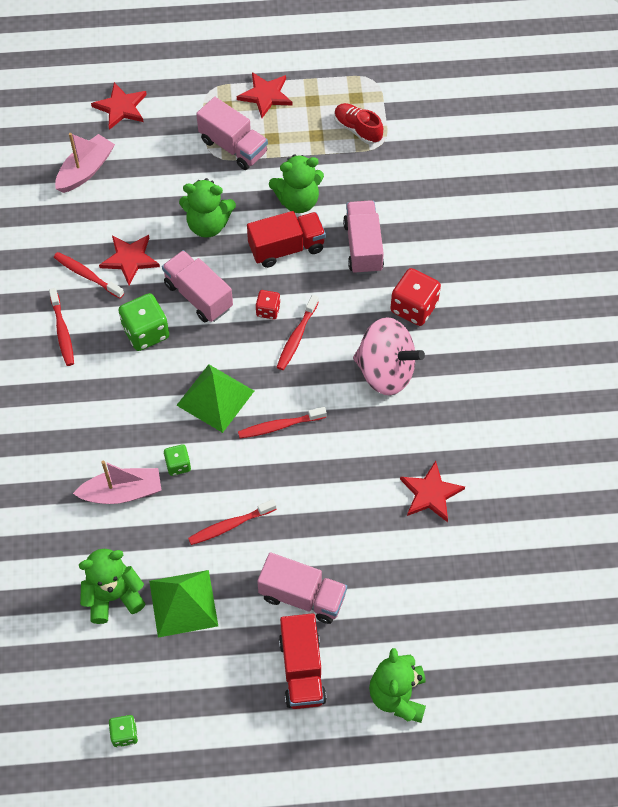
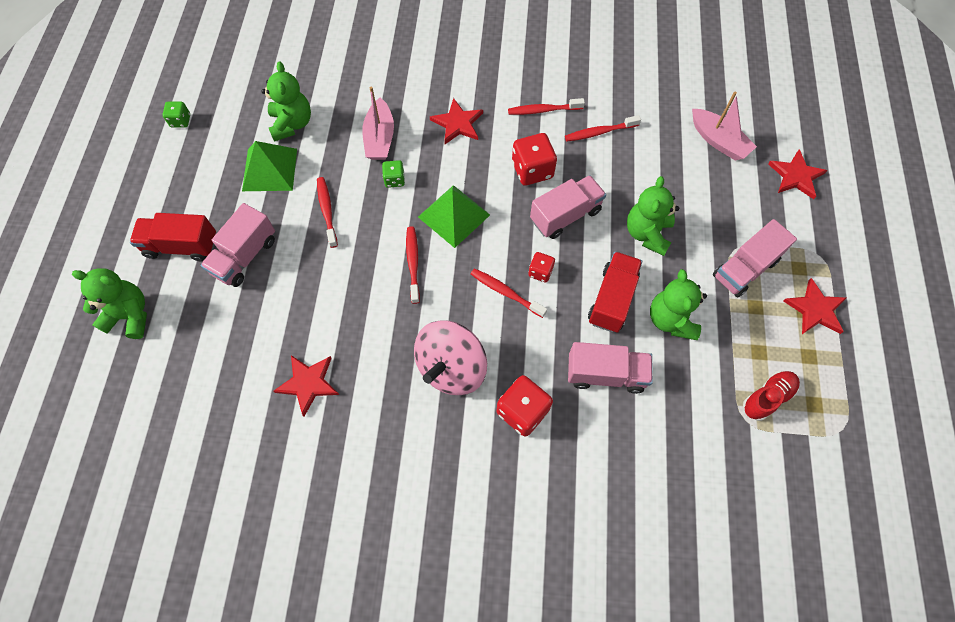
camera: 100 degrees right, 5 degrees up
(87, 275) = (599, 132): red toothbrush -> red toothbrush turned 150 degrees counterclockwise
(130, 259) = (613, 166): red star -> red star (458, 123)
(146, 332) = (532, 170): green dice -> red dice
(286, 248) = (612, 299): red truck -> red truck turned 150 degrees counterclockwise

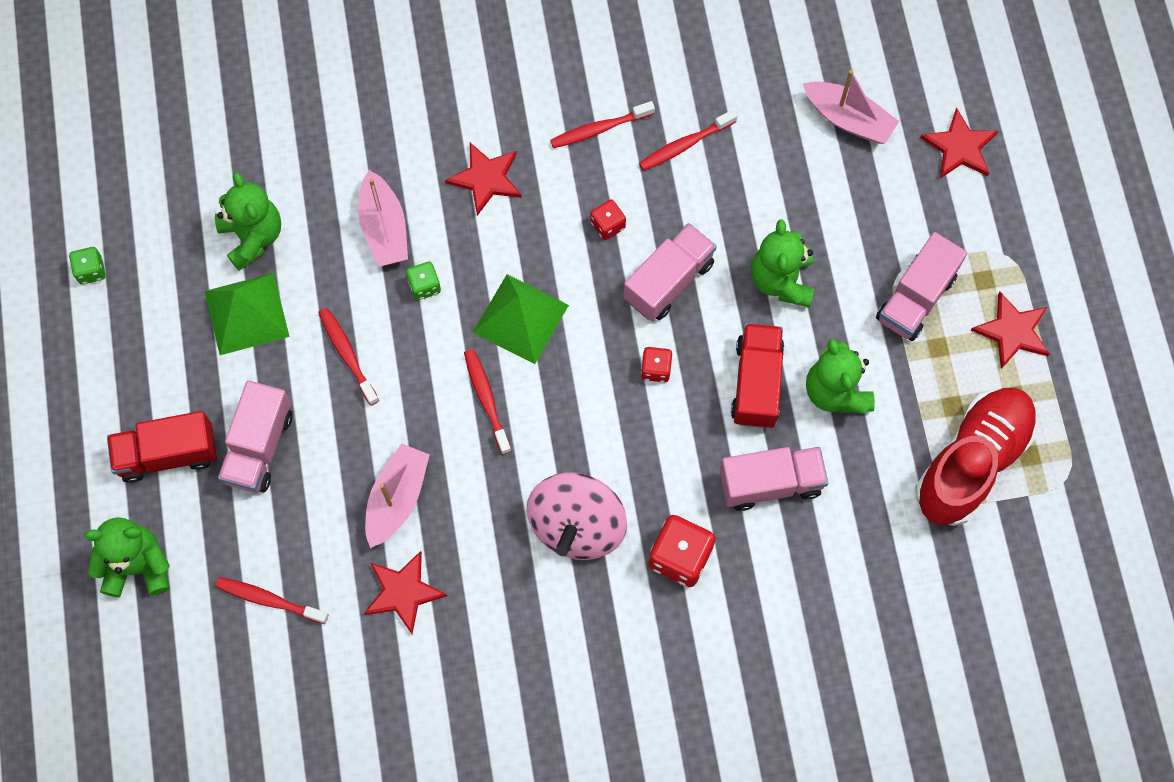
camera: 15 degrees left, 5 degrees up
(327, 315) = (397, 498): none -> pink boat
(505, 292) = (618, 408): red toothbrush -> red toothbrush (269, 600)
(532, 170) = (608, 225): red dice -> red dice, size x0.56
(767, 397) = (971, 462): red shoe -> red shoe, size x1.94

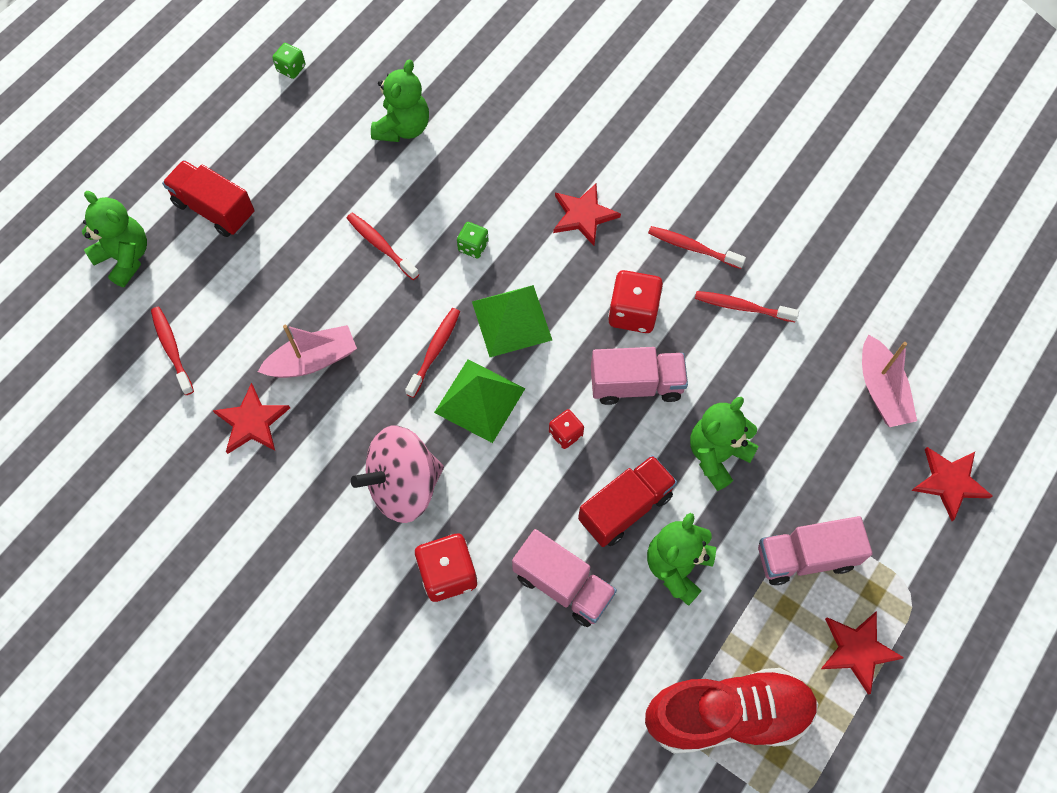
camera: 45 degrees right, 5 degrees down
(246, 313) = (349, 169): green pyramid -> green pyramid (479, 400)
(259, 446) = (269, 252): pink truck -> none
(347, 354) = (381, 245): red toothbrush -> red toothbrush turned 60 degrees counterclockwise
(384, 228) = (487, 190): pink boat -> none
(608, 225) = (633, 313): red dice -> red dice, size x1.79

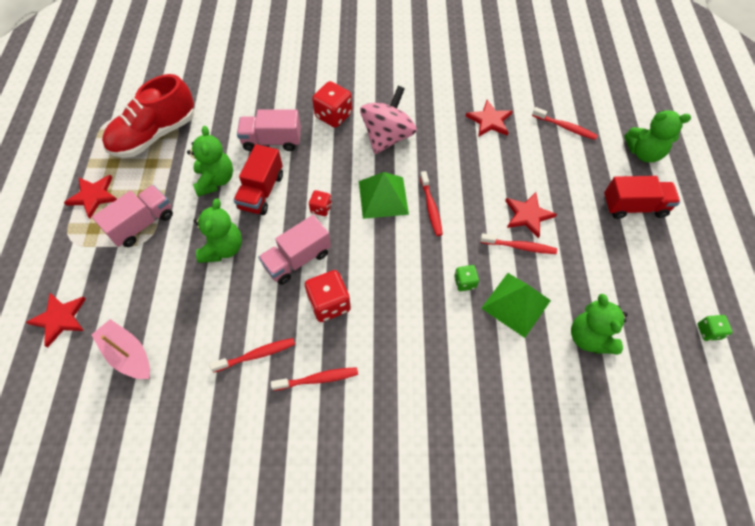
camera: 145 degrees right, 5 degrees down
(313, 360) = (490, 164): pink boat -> none
(511, 320) = (401, 251): green pyramid -> green pyramid (516, 304)
(583, 215) = (411, 353): red star -> red star (528, 215)

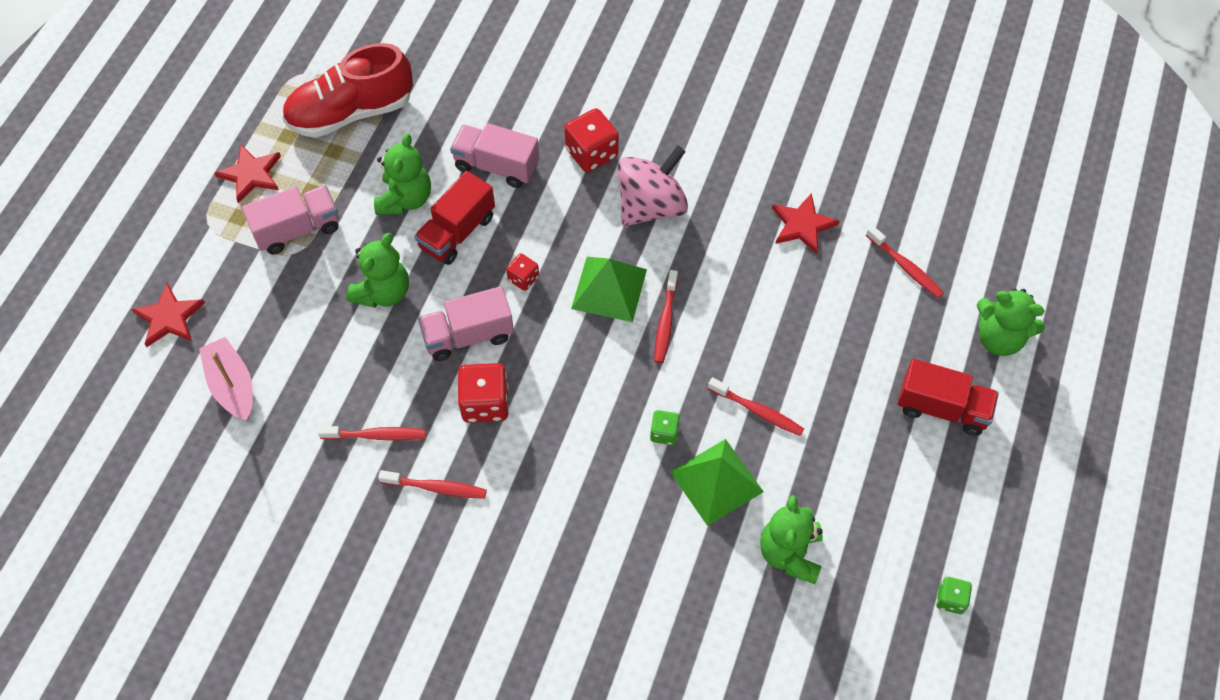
camera: 20 degrees right, 0 degrees up
(528, 215) = (789, 373): red star -> none

